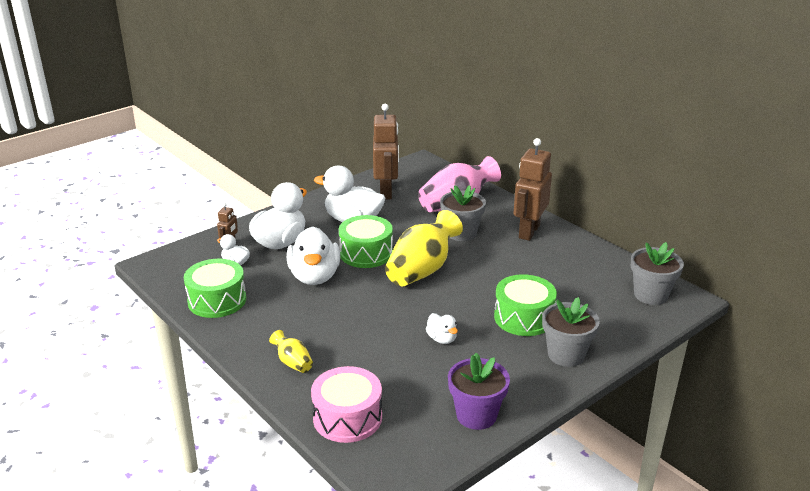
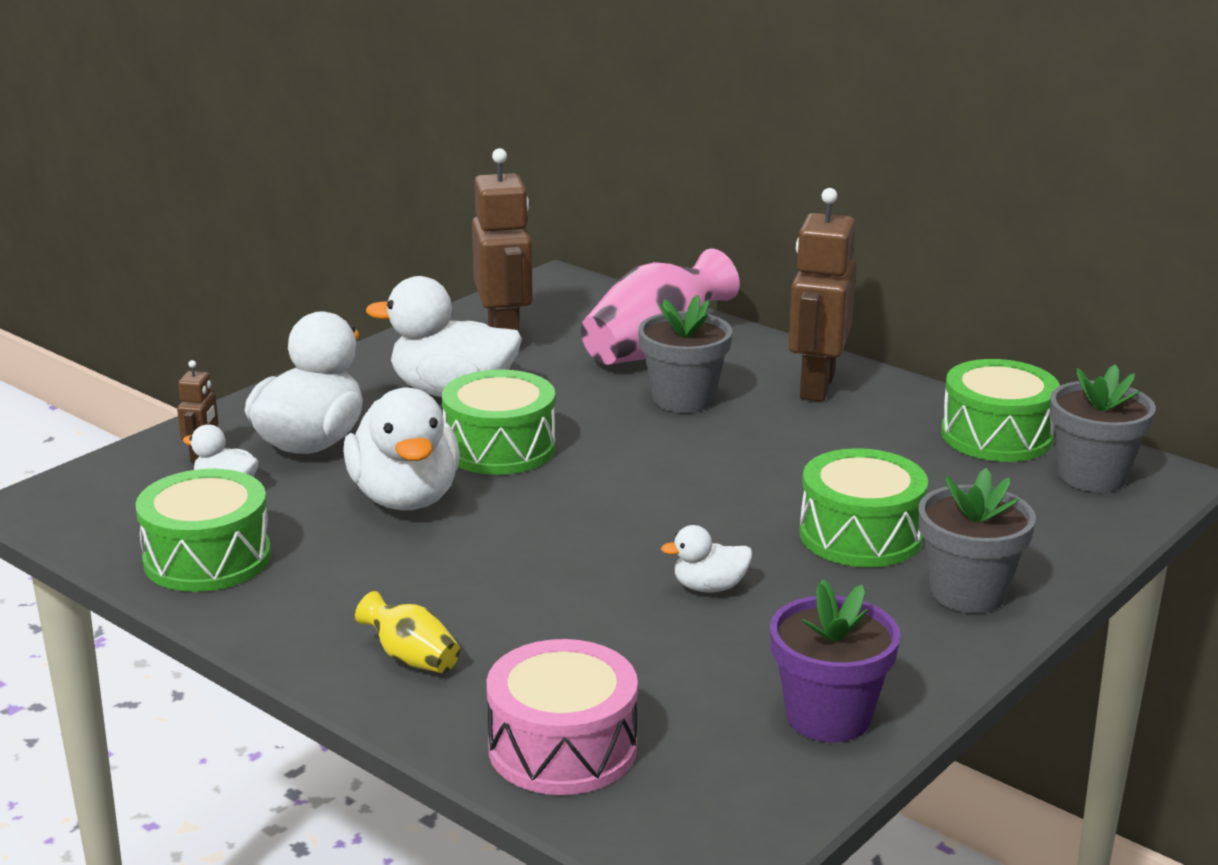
camera: 10 degrees left, 5 degrees down
(422, 270) = (626, 469): yellow vase -> none
(442, 339) = (709, 587): white duck -> white duck turned 120 degrees clockwise
(610, 267) = (996, 436): none -> green drum

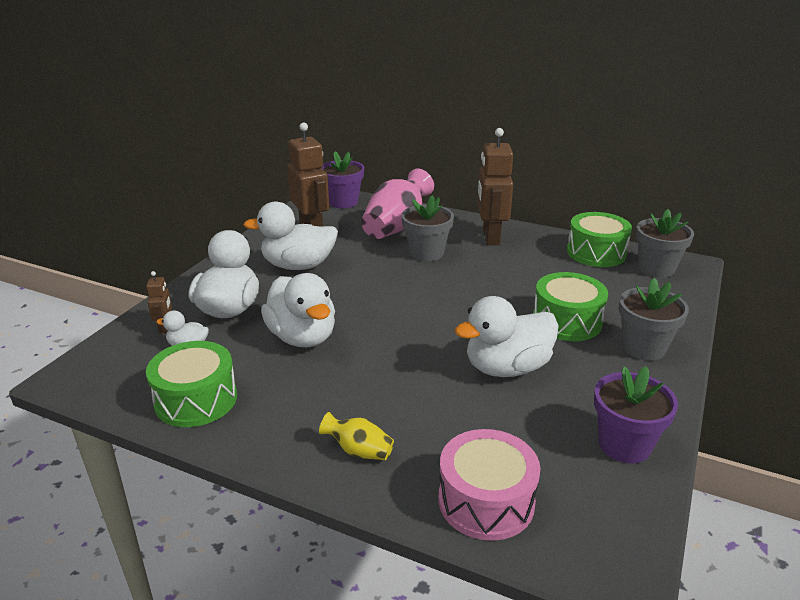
camera: 15 degrees left, 5 degrees up
(499, 448) = (342, 296): green drum -> none
(584, 298) = (343, 202): none -> purple flower pot
(709, 587) = (507, 368): white duck -> white duck, size x2.08

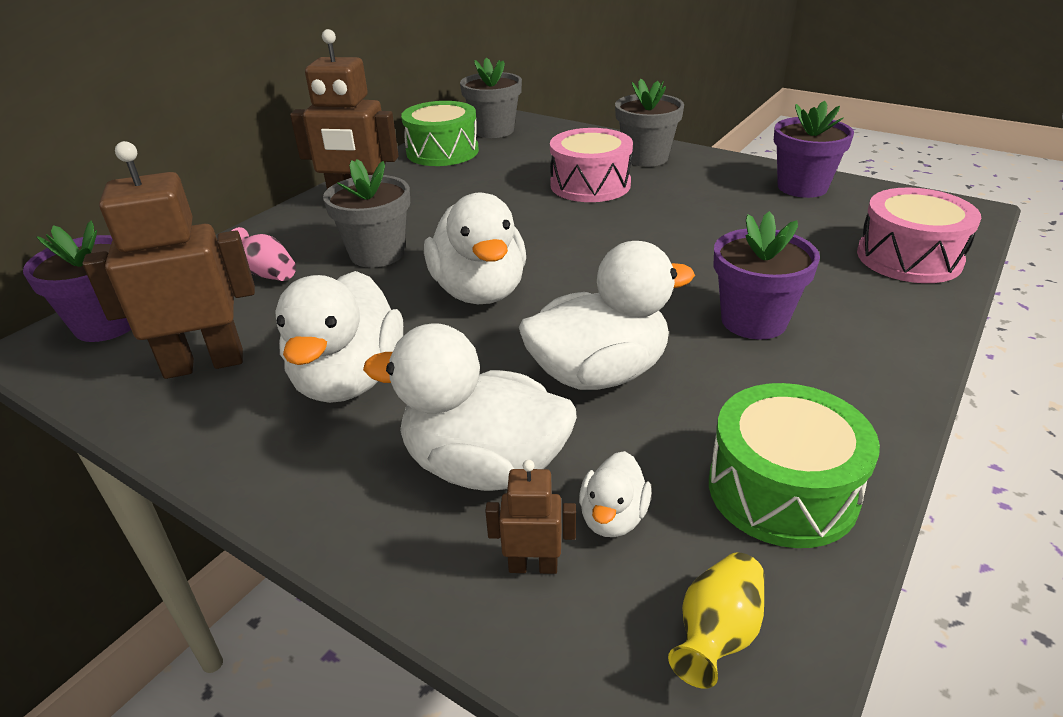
camera: 80 degrees left, 5 degrees up
(359, 451) = (859, 328): yellow vase -> yellow vase (717, 634)
(365, 398) = (753, 321): none -> purple flower pot
(397, 227) = (267, 273): pink vase -> pink vase, size x0.47
(507, 368) = (682, 225): white duck -> white duck (479, 291)
(567, 321) = (590, 185): green drum -> pink drum

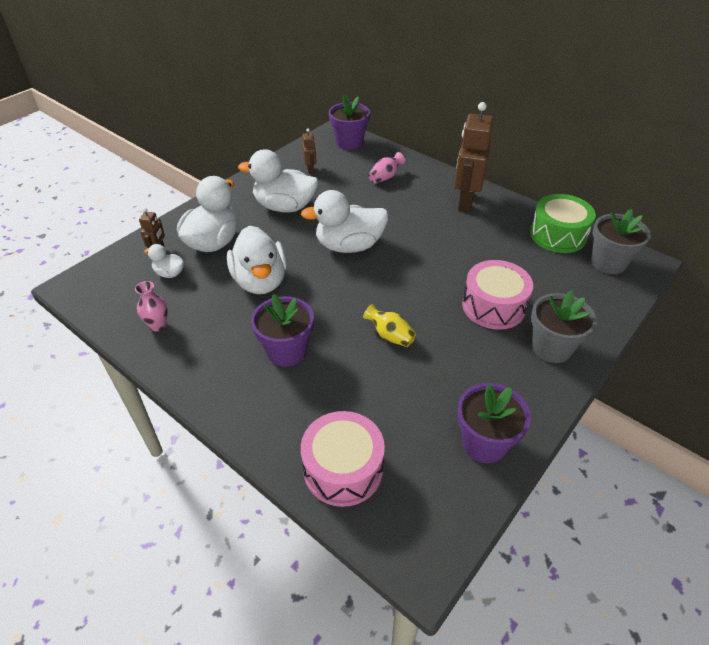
camera: 95 degrees right, 10 degrees up
(204, 363) = (310, 170): brown robot -> brown robot, size x0.46
(377, 254) = (399, 210): grey flower pot -> none
(717, 634) = (107, 290): yellow vase -> yellow vase (390, 336)
(782, 490) = (158, 325): green drum -> pink vase

